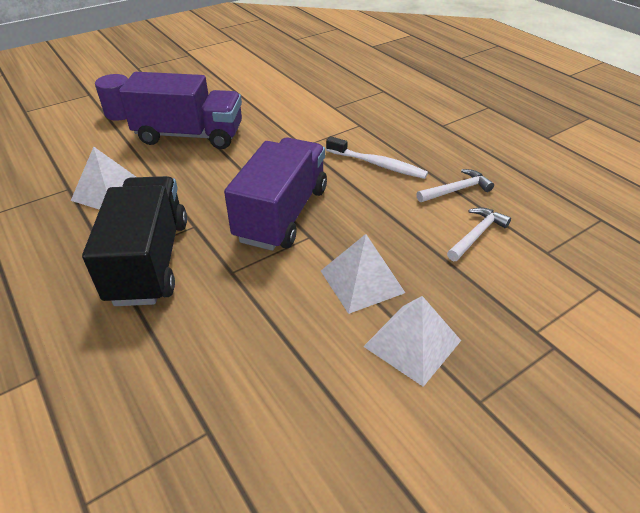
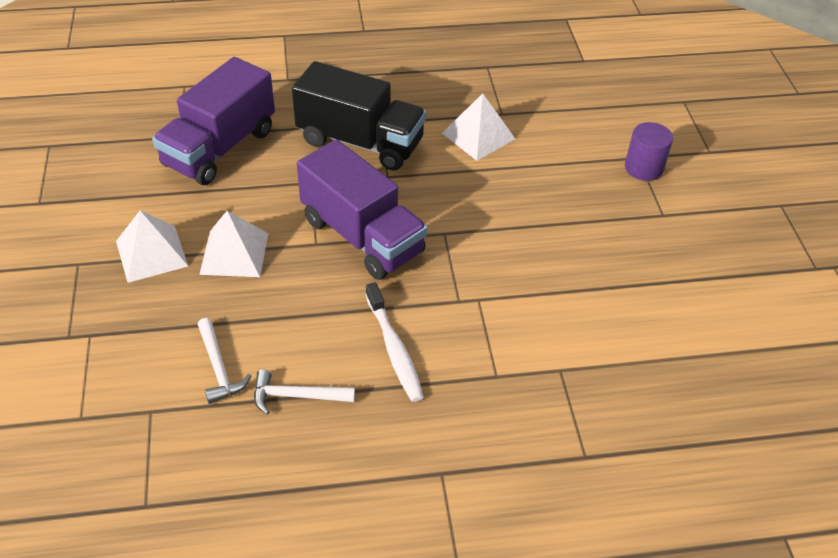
camera: 115 degrees right, 5 degrees up
(189, 135) = (558, 210): purple truck -> purple truck (220, 148)
(378, 164) = (394, 349): white toothbrush -> white toothbrush turned 75 degrees counterclockwise
(456, 190) = (297, 396): white hammer -> white hammer turned 90 degrees clockwise

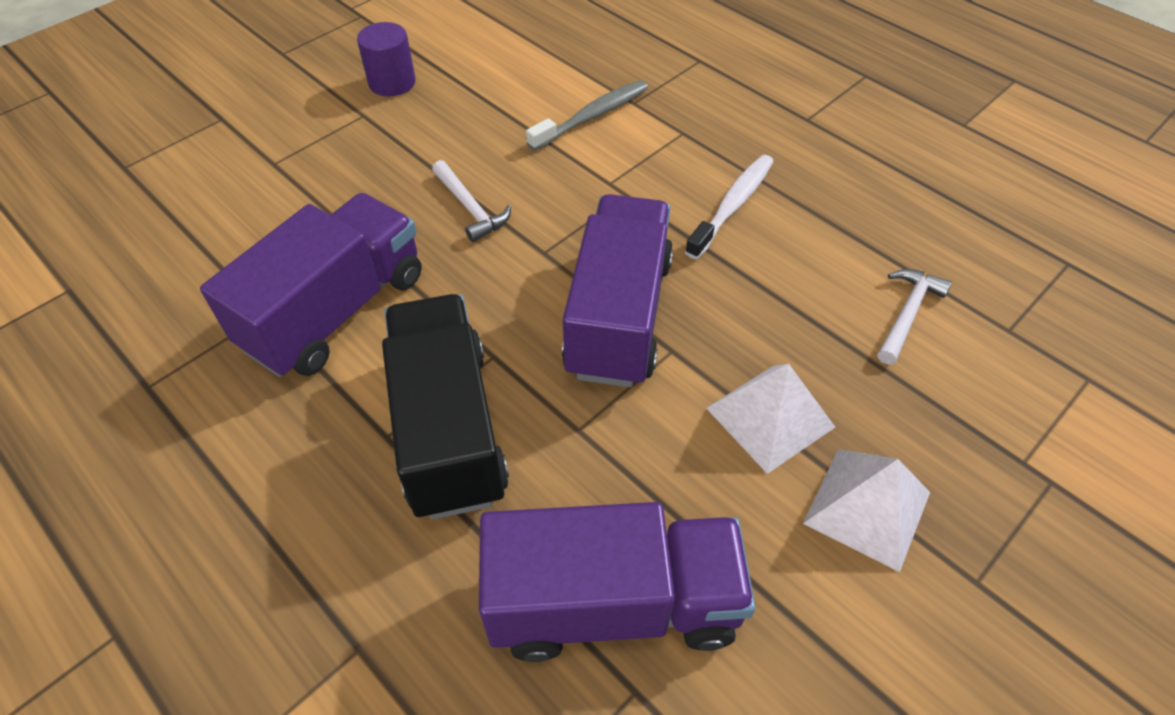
camera: 125 degrees left, 5 degrees up
(297, 396) = (858, 238): white hammer -> white hammer (470, 208)
(478, 136) = (335, 311): white pyramid -> purple truck
(562, 333) = (592, 116): none -> grey toothbrush
(643, 168) = (291, 152): purple cylinder -> purple cylinder (392, 82)

